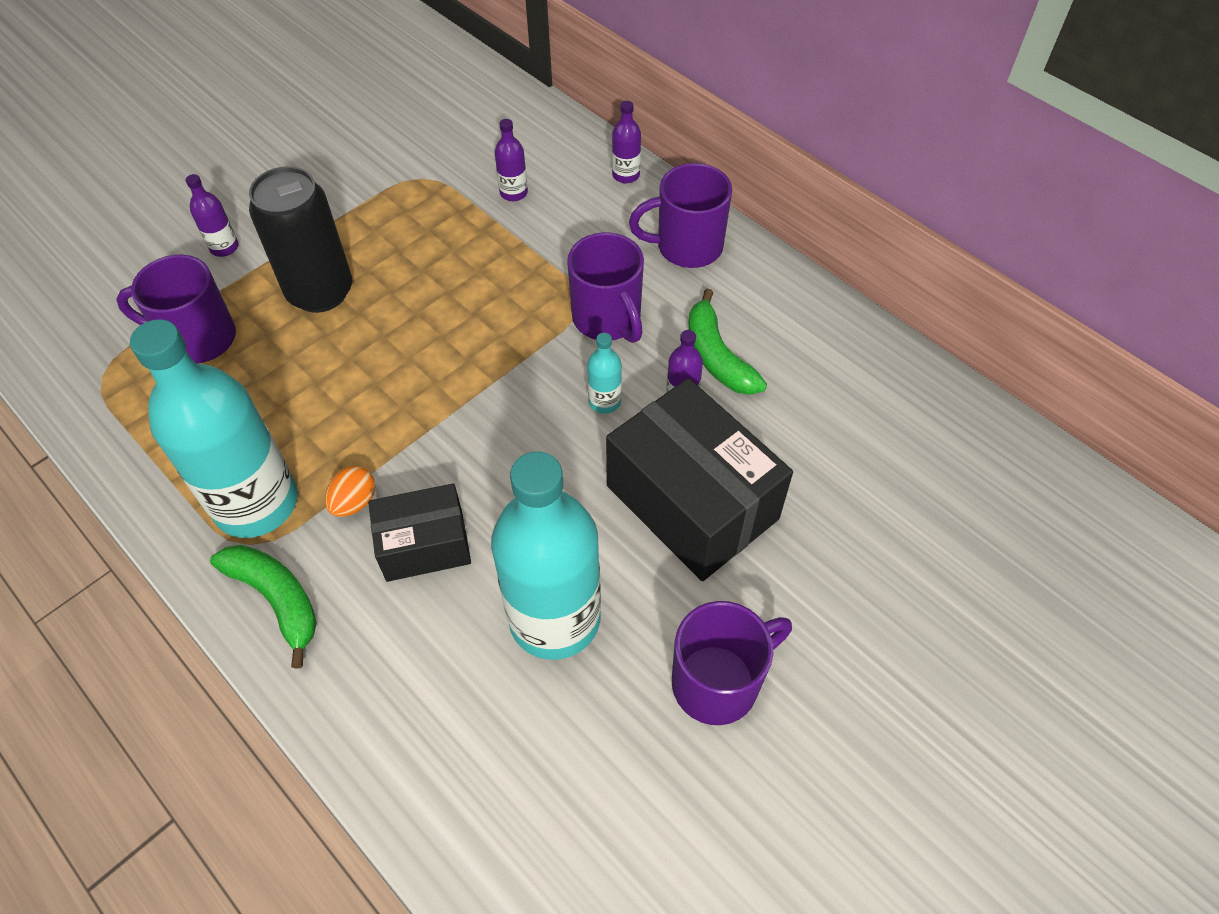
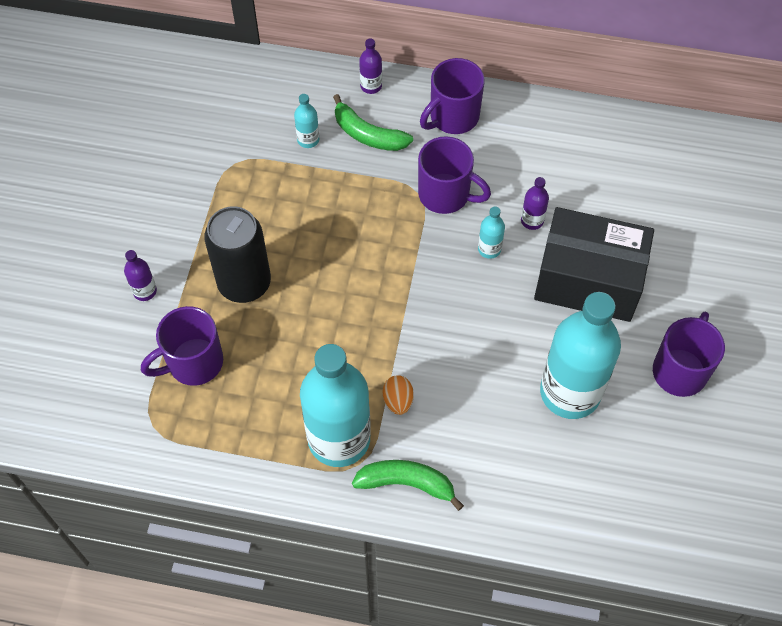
camera: 35 degrees left, 5 degrees up
(424, 545) = (462, 399): black box -> none
(513, 193) = (308, 140): purple bottle -> turquoise bottle
(717, 356) = (530, 181): green banana -> green banana (368, 134)

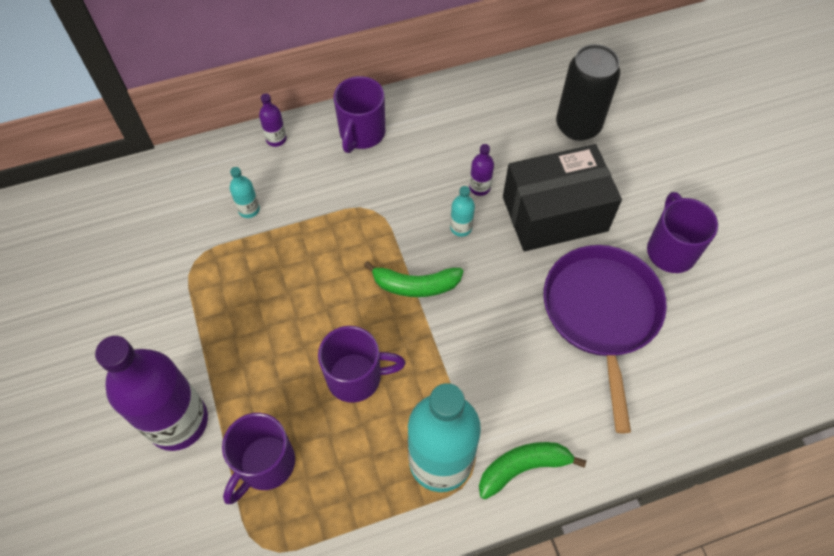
camera: 30 degrees left, 0 degrees up
(145, 291) = (178, 421): purple bottle -> purple bottle, size x2.46
(244, 283) = (268, 365): black can -> black can (578, 126)
(368, 134) = (299, 181): green banana -> green banana (415, 285)
(398, 401) = (469, 398): orange egg -> none
(446, 194) = (396, 200): purple mug -> purple mug (356, 377)
(570, 392) = (601, 313): turquoise bottle -> purple pan

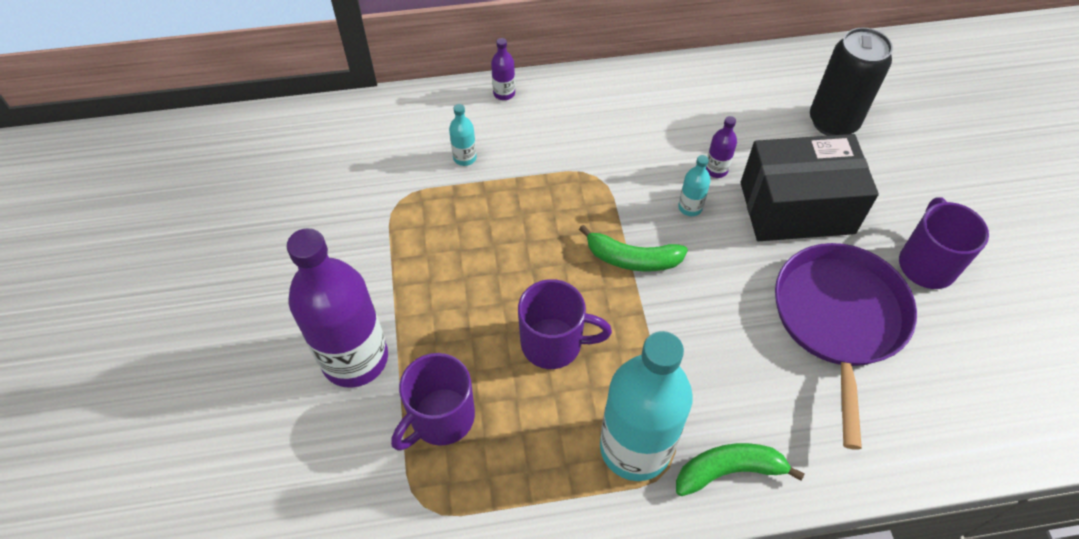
camera: 10 degrees right, 5 degrees down
(361, 134) = (595, 99): purple mug -> none

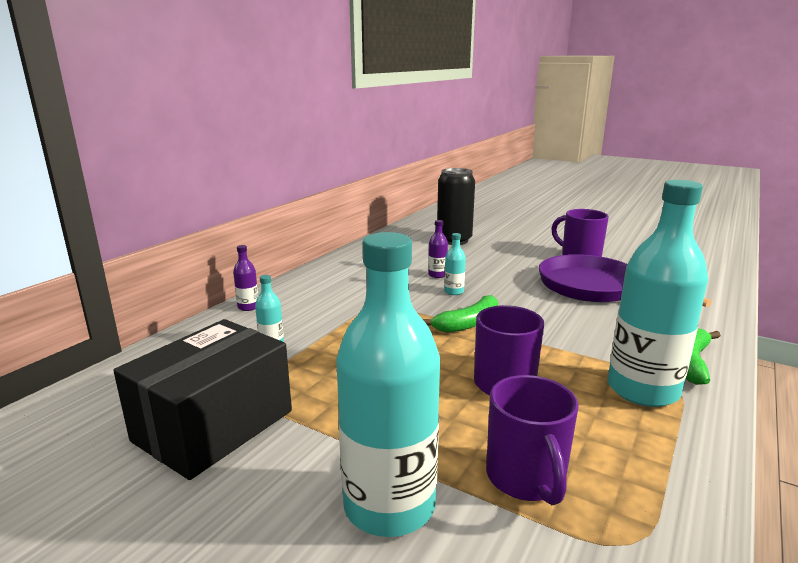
camera: 50 degrees left, 35 degrees down
(355, 358) = (389, 505): purple bottle -> turquoise bottle
(796, 207) = (498, 268): black box -> black box (214, 425)

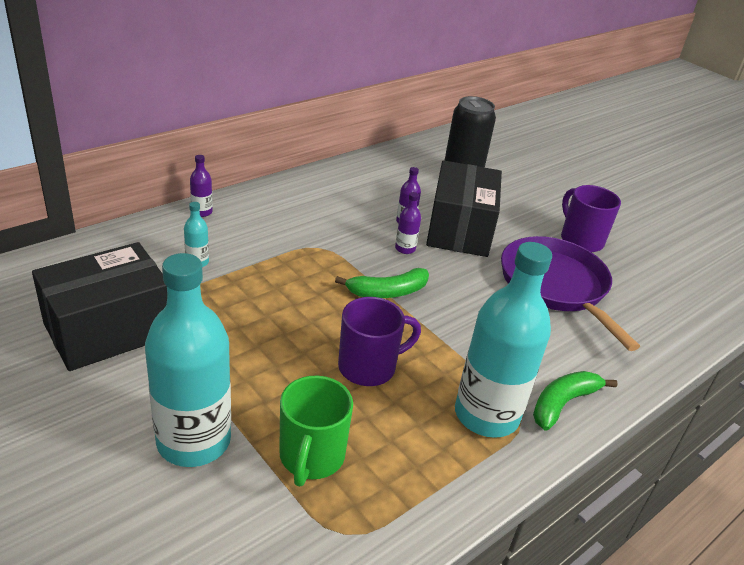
camera: 15 degrees right, 15 degrees up
(454, 291) = (405, 249): turquoise bottle -> purple bottle
(485, 270) = (460, 229): none -> black box
(526, 478) = (311, 457): purple mug -> green mug

